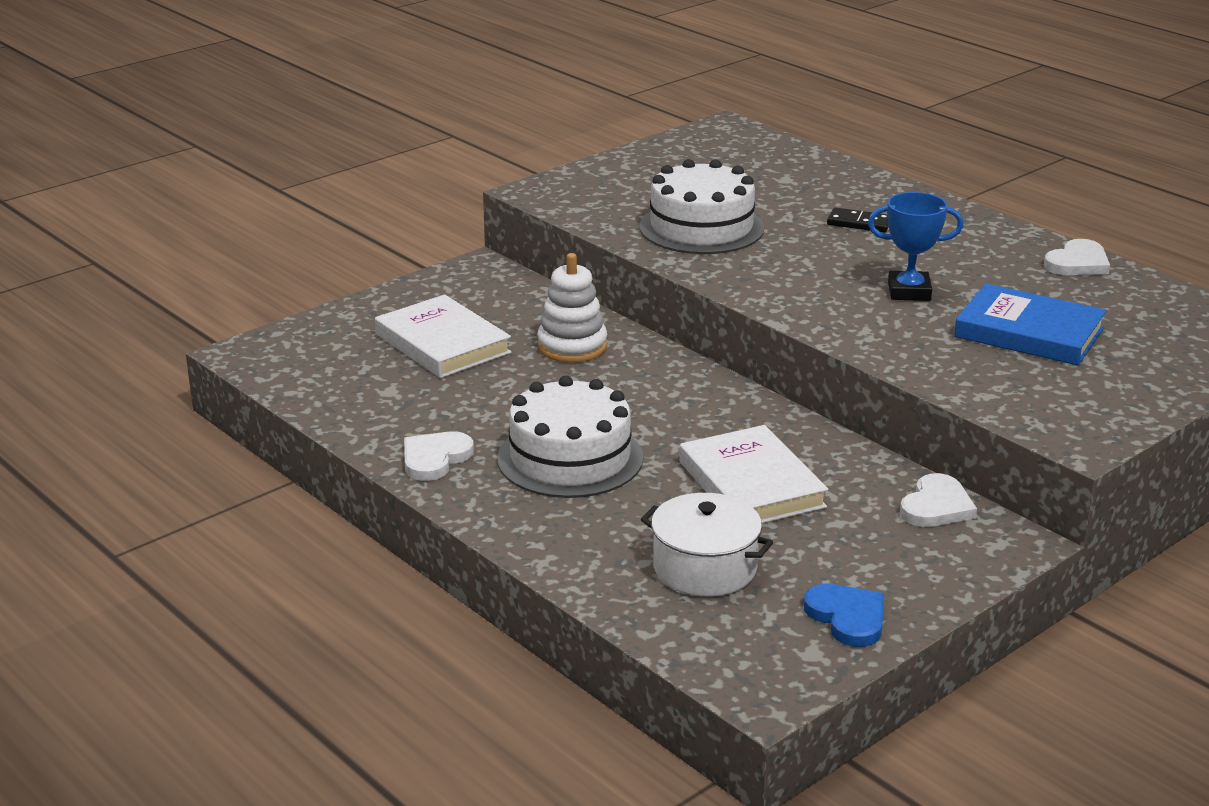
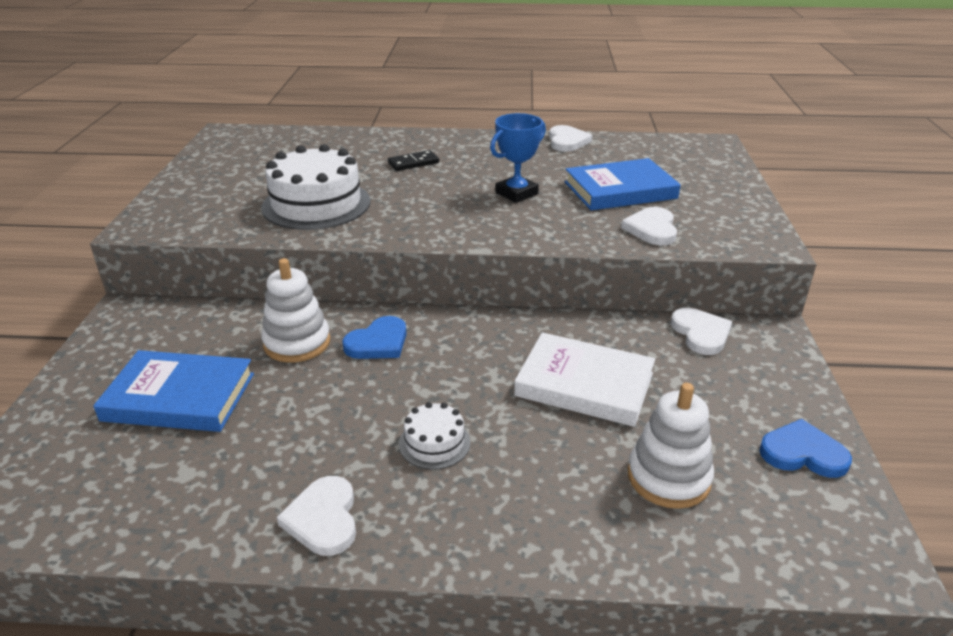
camera: 45 degrees left, 5 degrees up
(442, 343) = (179, 397): white book -> blue book
(570, 458) = (434, 443): white cake -> white cake, size x0.49
(634, 375) = (378, 342): none -> blue heart
(705, 568) = (668, 477): white pot -> white stacking toy
(982, 378) = (652, 229): none -> white heart

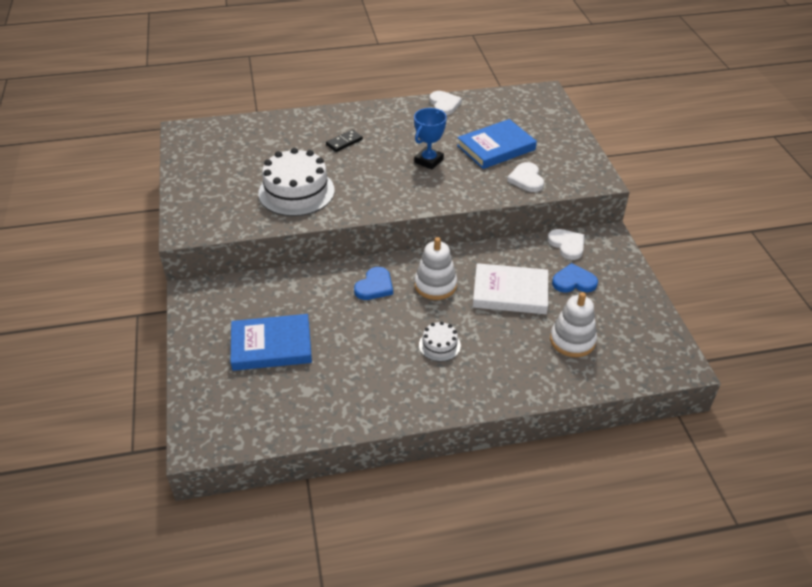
camera: 15 degrees left, 10 degrees up
(297, 343) = (323, 295): white stacking toy -> white stacking toy (435, 285)
(323, 519) = (399, 399): white heart -> none
(802, 453) = (638, 313): blue heart -> blue heart (574, 281)

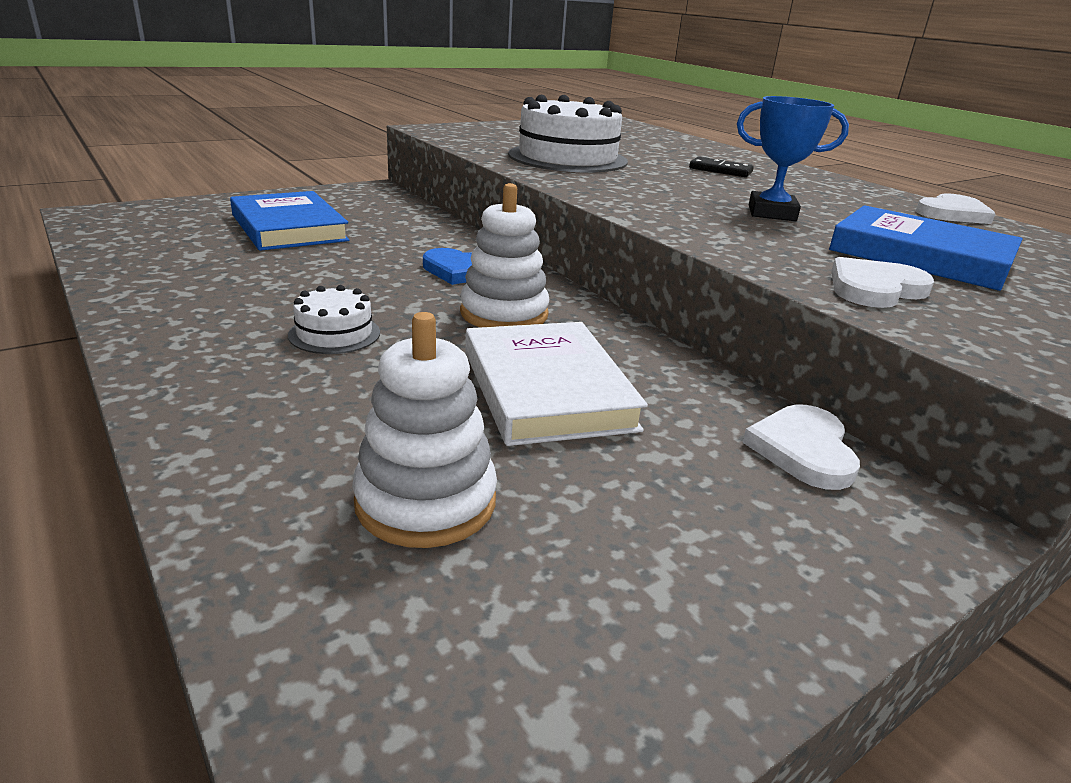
camera: 65 degrees right, 15 degrees down
(567, 245) = (803, 450): white heart -> white heart turned 150 degrees clockwise
(574, 281) = (671, 477): blue heart -> none

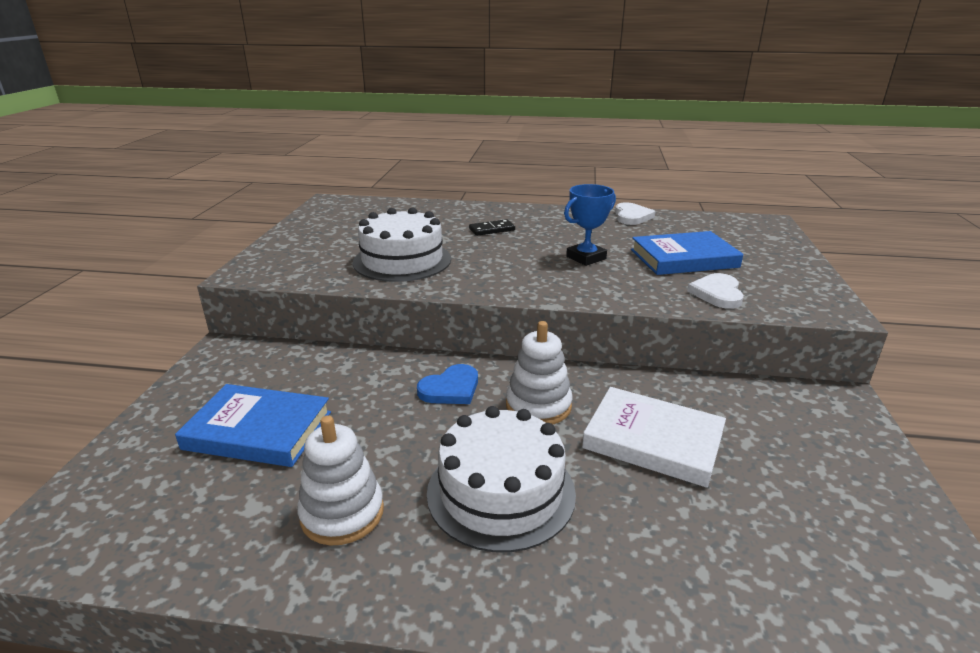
camera: 45 degrees left, 0 degrees up
(334, 334) = (501, 492): white cake -> white cake, size x2.04
(426, 501) = (747, 546): white stacking toy -> white stacking toy (342, 513)
(803, 450) = (768, 396): white heart -> none

